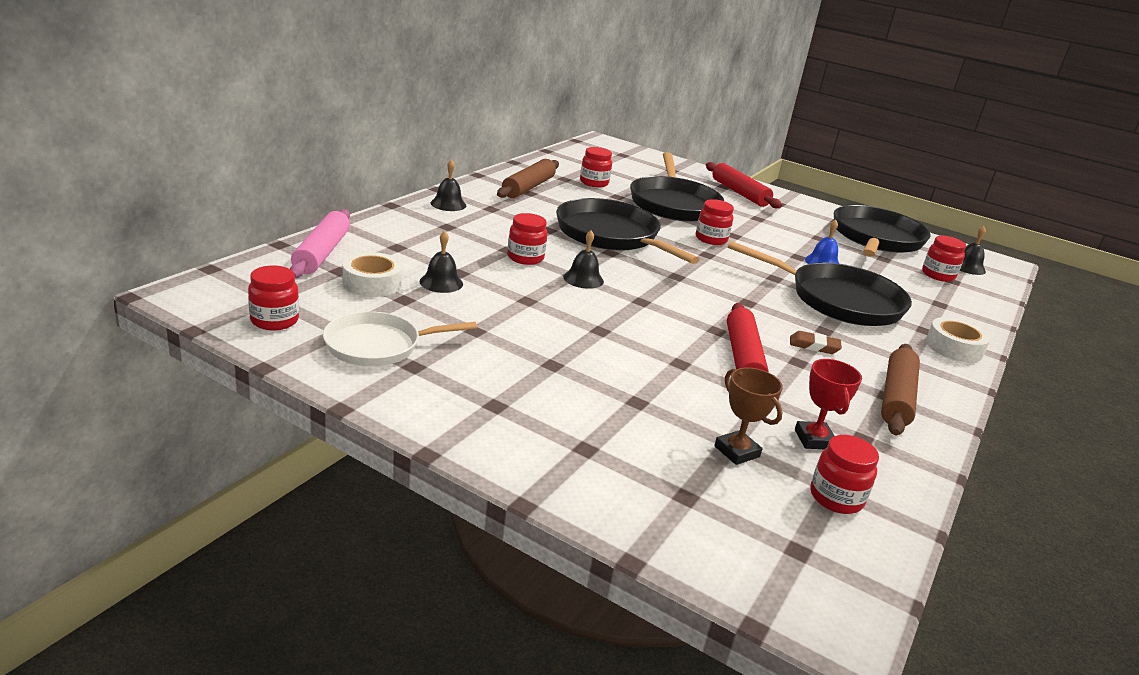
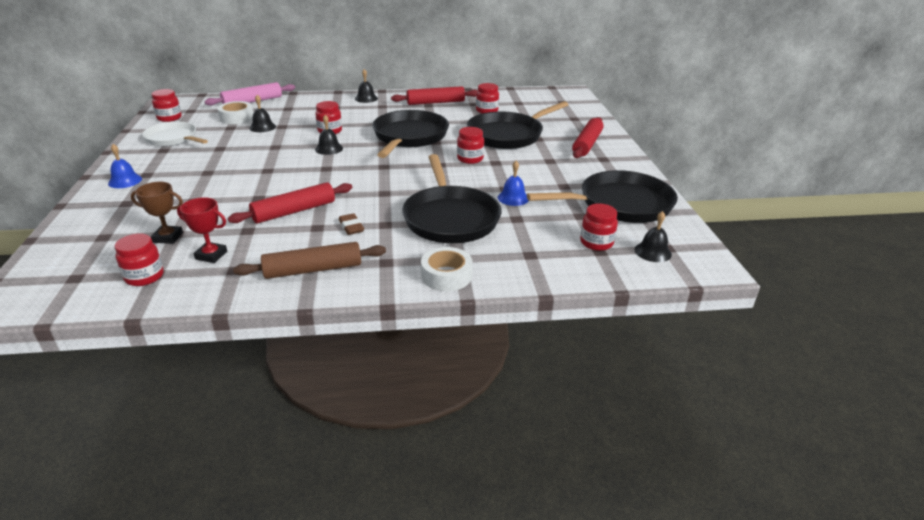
camera: 55 degrees right, 5 degrees up
(497, 427) = (125, 181): none -> blue bell
(528, 187) = (435, 102): brown rolling pin -> red rolling pin
(737, 451) = (168, 237): brown trophy -> brown trophy turned 75 degrees clockwise
(814, 439) = (211, 255): red trophy -> red trophy turned 60 degrees clockwise

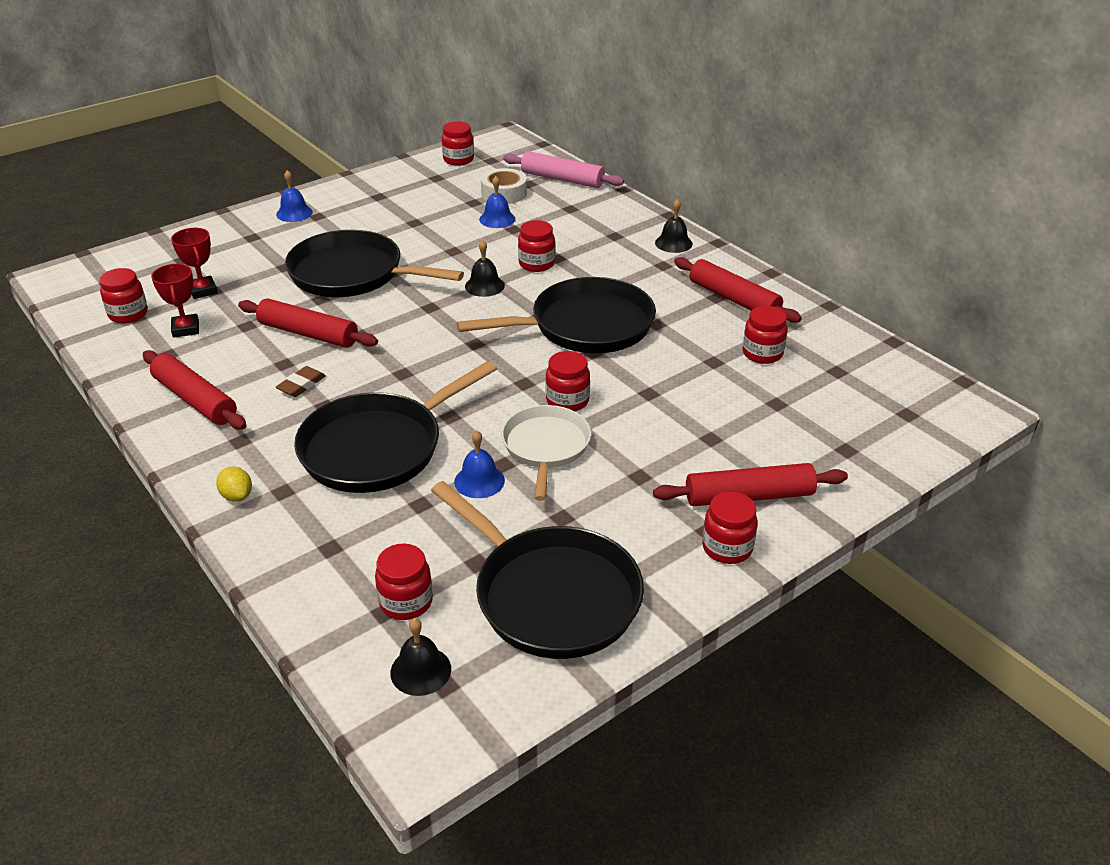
camera: 60 degrees right, 5 degrees up
(168, 237) = (203, 290): brown trophy -> red trophy
(173, 139) = (410, 187): white pan -> white pan (545, 447)
(262, 127) = (497, 219): black bell -> blue bell
(313, 270) = (195, 400): brown rolling pin -> red rolling pin
(446, 276) = (237, 496): white tape -> yellow lemon
(507, 135) = (690, 405): black pan -> black pan (352, 274)
(618, 158) = (727, 548): none -> red jar

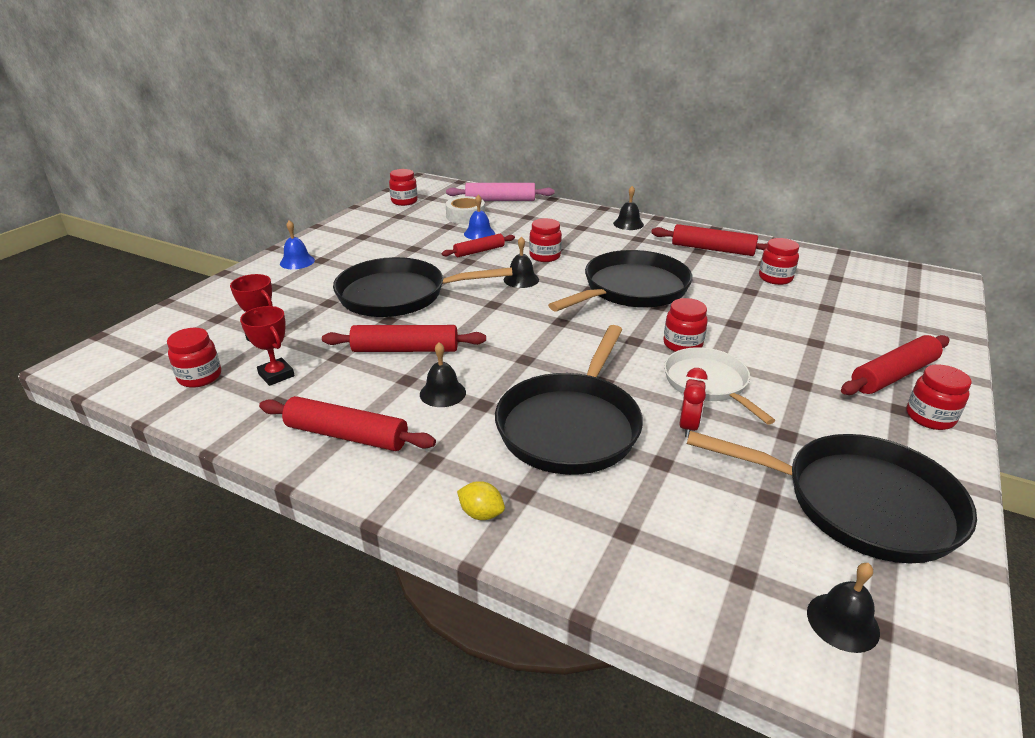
camera: 25 degrees left, 5 degrees down
(301, 385) = (442, 393): brown eraser -> black bell
(406, 602) = (752, 558): red jar -> none
(475, 241) = (479, 251): none -> red rolling pin
(479, 481) = (688, 426): blue bell -> red clock

